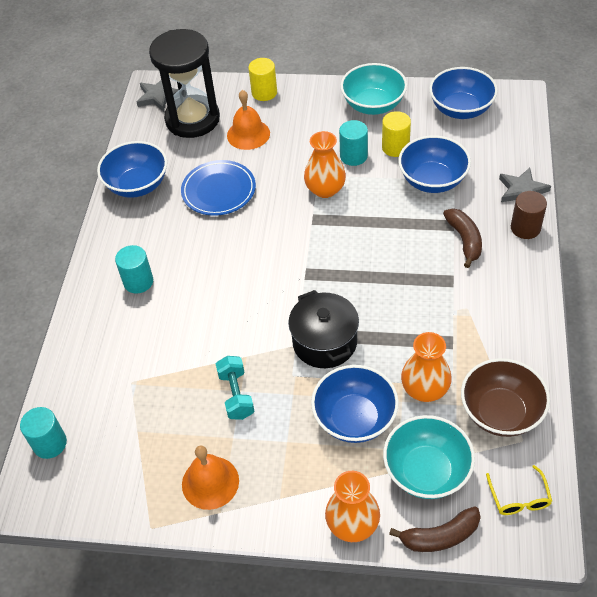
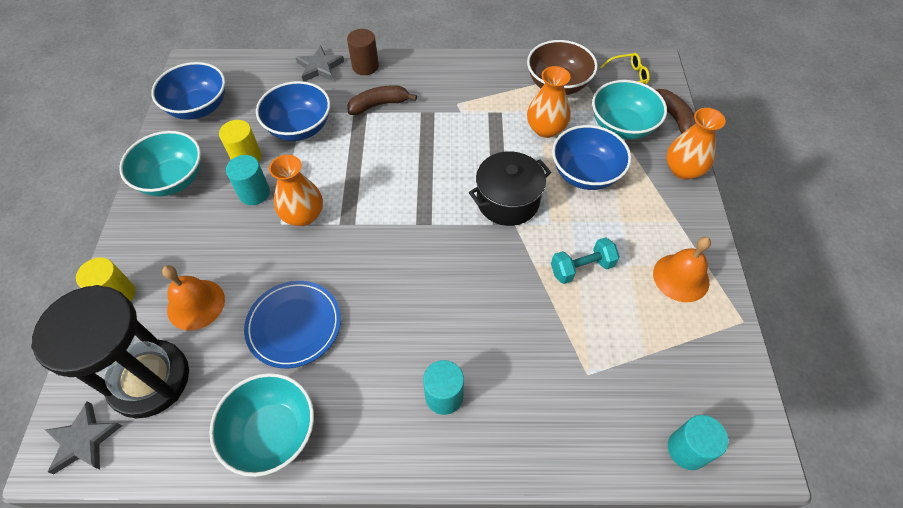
camera: 100 degrees left, 5 degrees up
(137, 185) = (272, 433): blue bowl -> turquoise bowl

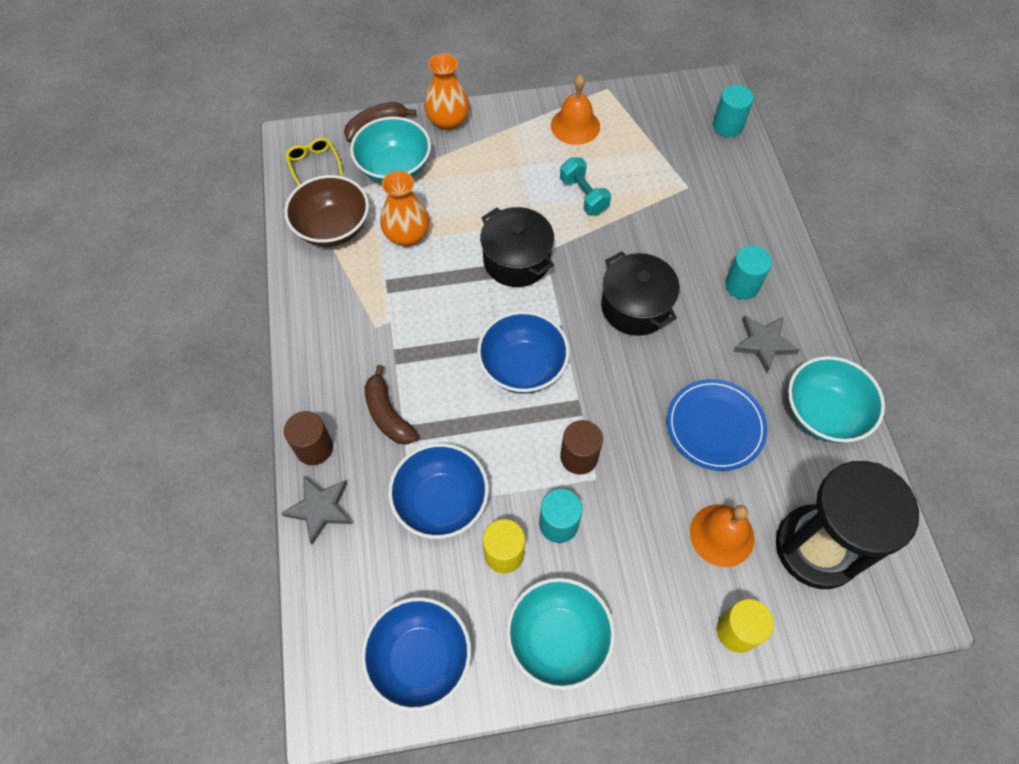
camera: 100 degrees left, 5 degrees up
(84, 440) = (895, 586): grey star -> grey star (763, 343)
(303, 215) = (579, 457): orange vase -> brown cylinder
(438, 287) = (635, 307): none -> black pot
(585, 174) = (467, 197): blue bowl -> blue bowl (522, 367)

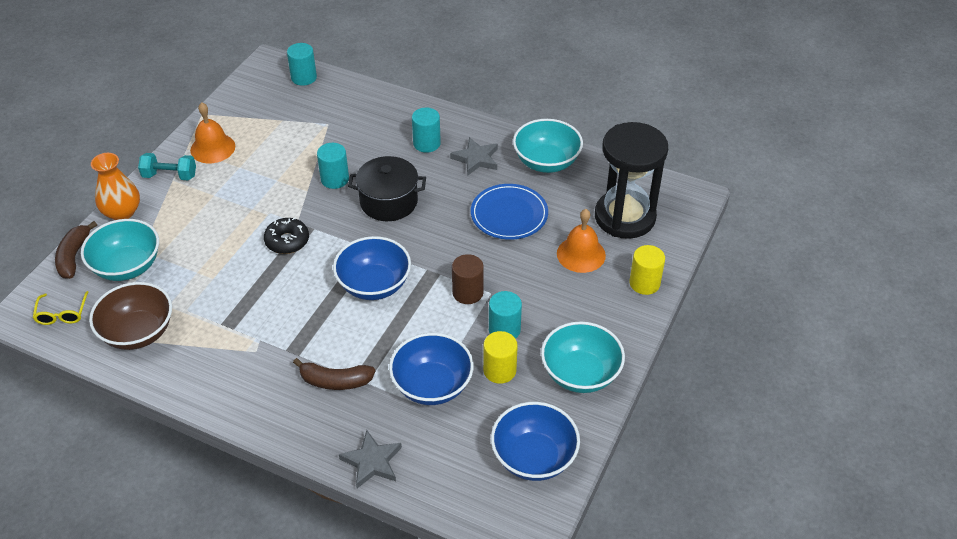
camera: 55 degrees left, 15 degrees down
(313, 164) = (62, 314): yellow glasses -> yellow glasses turned 105 degrees counterclockwise
(314, 448) = (319, 441): brown cylinder -> none
(407, 235) = (196, 290): orange vase -> none
(516, 260) = (287, 241): black pot -> black donut
(583, 195) = (275, 177): turquoise dumbbell -> turquoise dumbbell (170, 176)
(623, 243) = (335, 179): none -> turquoise cylinder

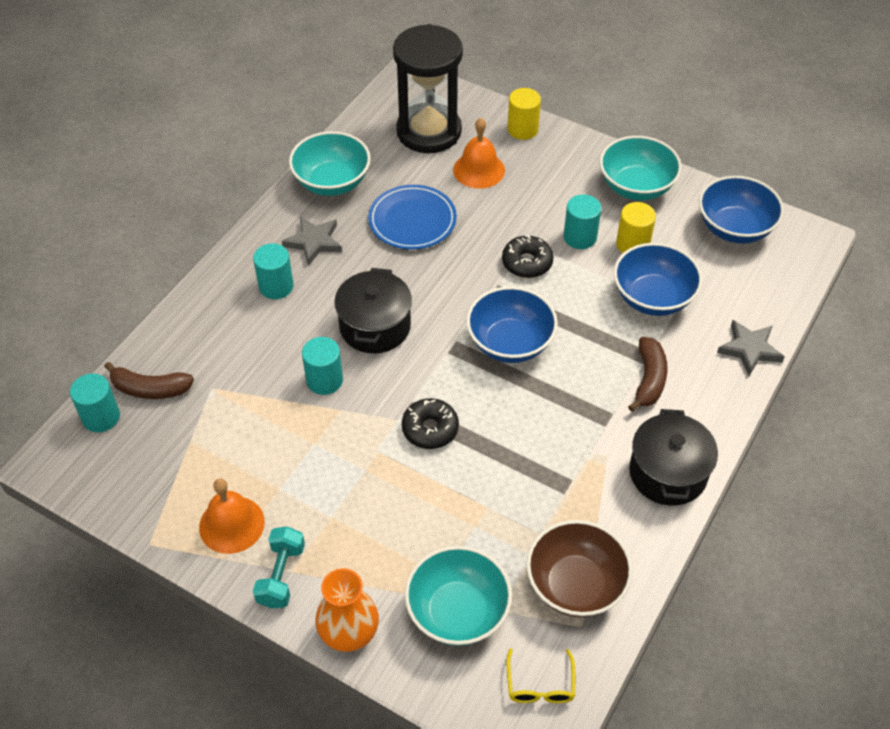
camera: 85 degrees left, 5 degrees up
(62, 314) = (540, 685): yellow glasses -> yellow glasses turned 90 degrees clockwise
(74, 256) = (431, 686): brown banana -> brown banana (150, 389)
(235, 393) = (668, 473): none -> black pot
(467, 292) = (527, 262): brown cylinder -> black donut

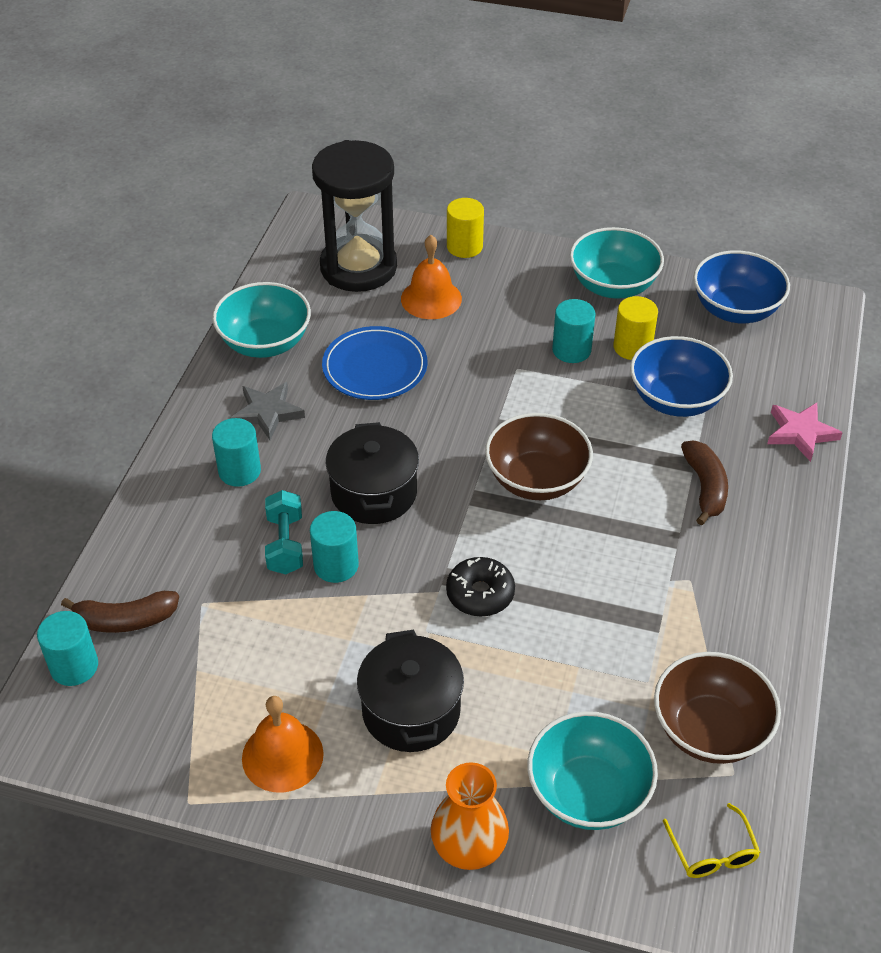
camera: 15 degrees left, 5 degrees down
(281, 575) = (364, 801): turquoise dumbbell -> turquoise dumbbell (285, 544)
(510, 343) = (536, 480): blue bowl -> brown bowl
(527, 262) = (523, 388): black donut -> none
(668, 473) = (764, 584): black pot -> black pot (411, 711)
(749, 349) = (800, 433): grey star -> pink star

